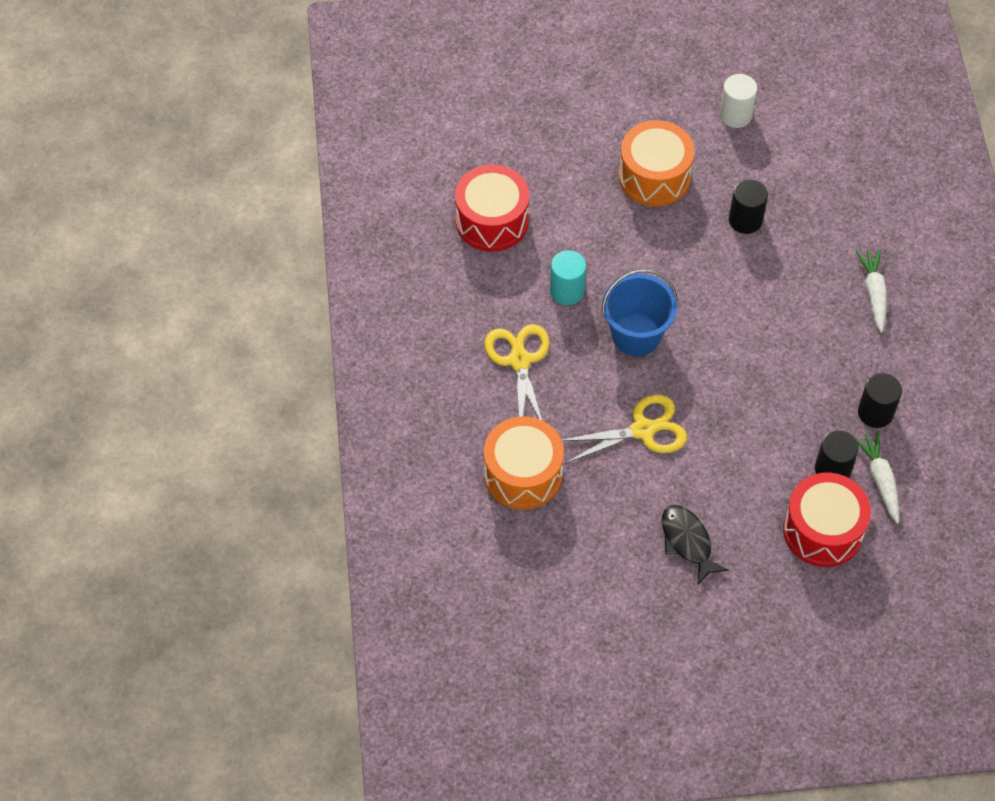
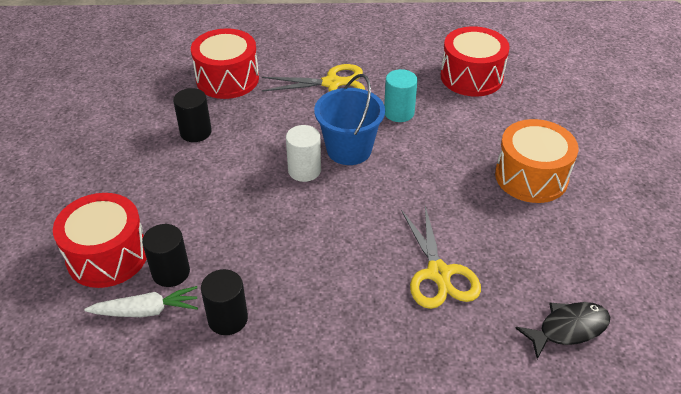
camera: 95 degrees right, 15 degrees down
(523, 474) = (227, 79): orange drum -> red drum
(643, 430) = (250, 146): yellow scissors -> yellow scissors (438, 274)
(687, 542) = (133, 162): black fish -> black fish (568, 329)
(735, 115) = (624, 246): white cylinder -> white cylinder (304, 170)
(745, 220) = (482, 239): black cylinder -> black cylinder (195, 132)
(873, 293) = (384, 341): white carrot -> none

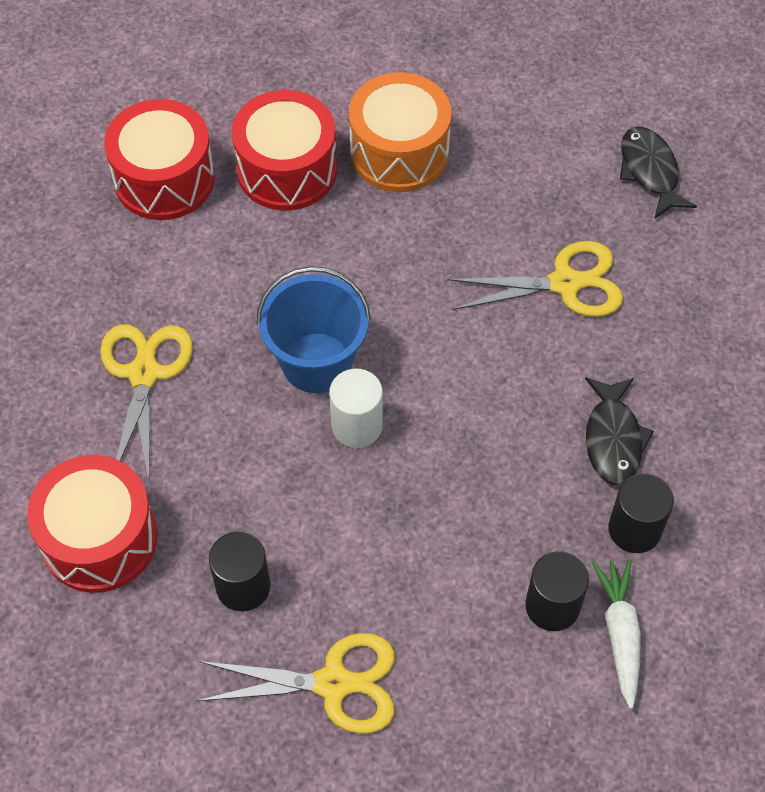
camera: 85 degrees left, 15 degrees up
(107, 256) = (516, 699): red drum -> red drum (287, 170)
(131, 172) = (334, 684): none -> yellow scissors
(303, 305) = (613, 439): none -> black fish
(399, 113) = (238, 287): turquoise cylinder -> none

